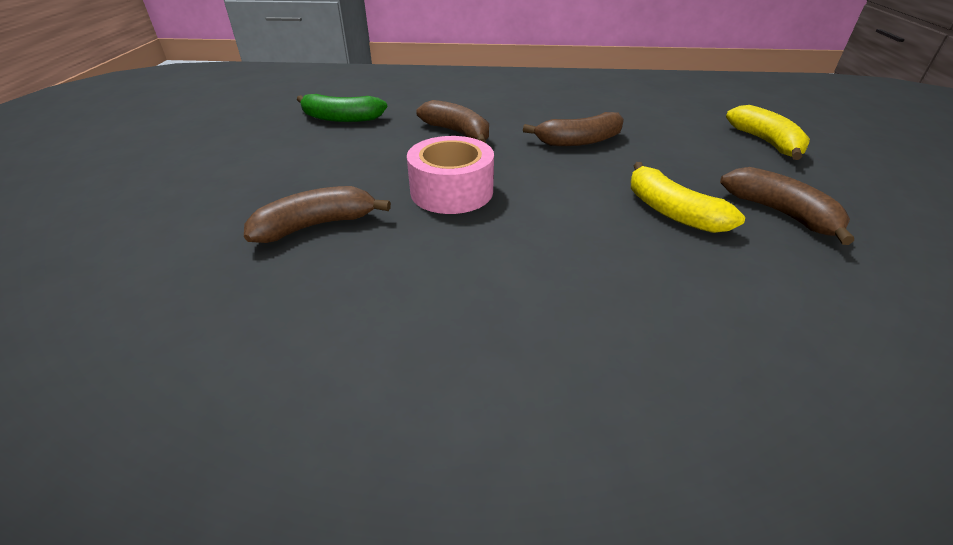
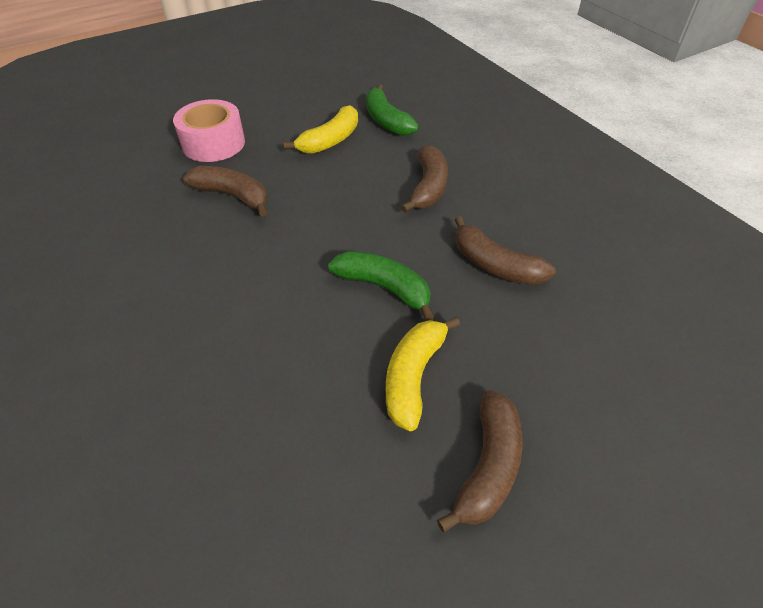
camera: 55 degrees right, 10 degrees up
(451, 191) = (328, 231): pink tape -> pink tape (213, 143)
(557, 190) = (384, 288): none -> green banana
(766, 142) = (672, 420): yellow banana -> yellow banana (330, 140)

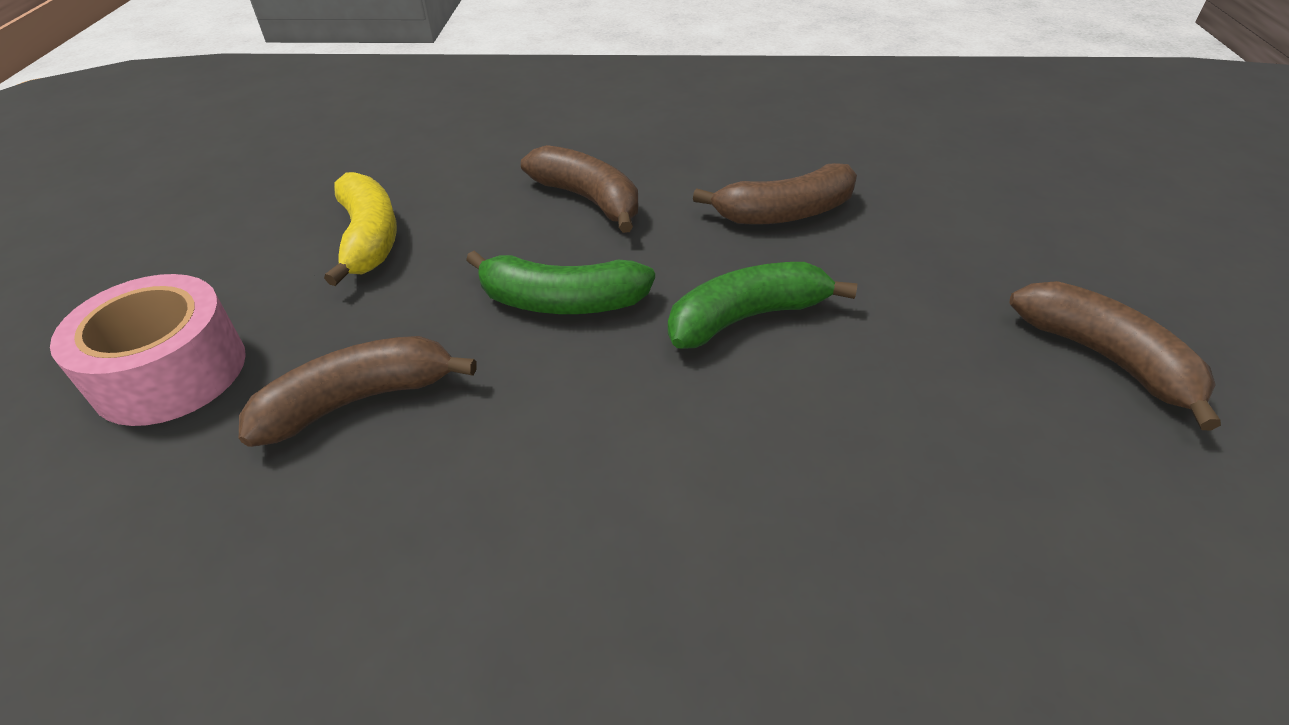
camera: 55 degrees left, 5 degrees down
(386, 120) = (400, 173): green banana -> green banana (561, 302)
(413, 376) = (929, 359): yellow banana -> none

